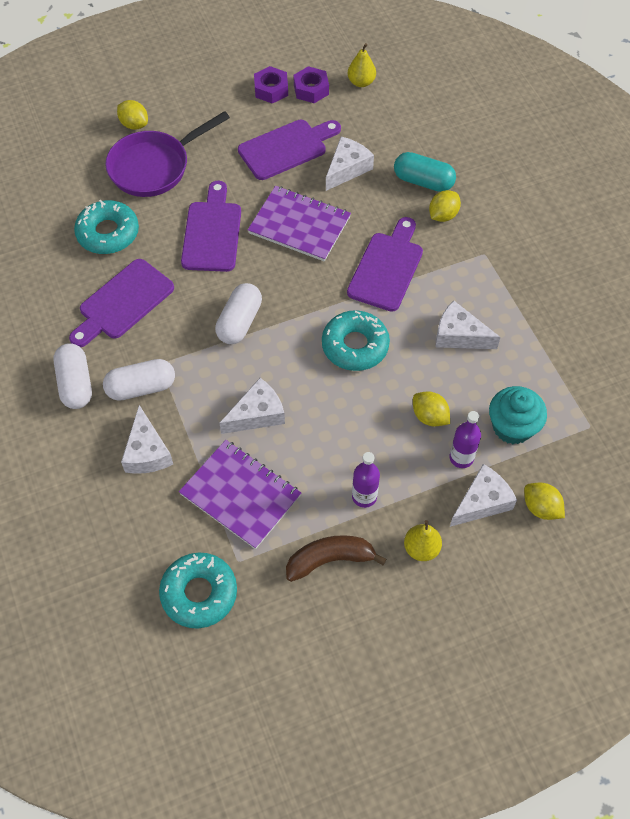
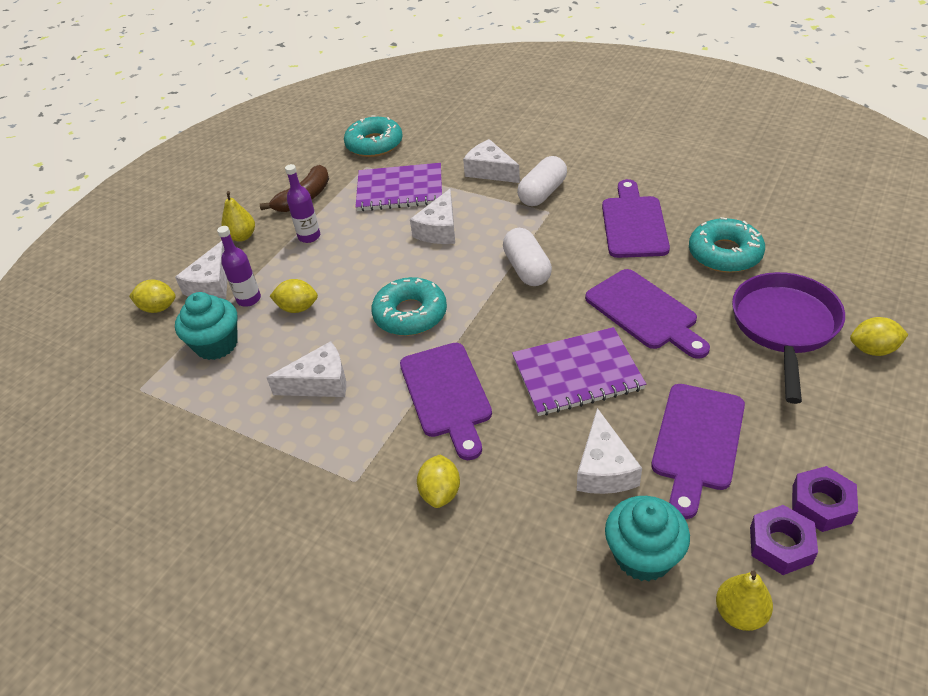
camera: 145 degrees right, 15 degrees down
(76, 384) = (589, 169): white capsule -> none
(375, 124) = (643, 556): none -> turquoise cupcake
(423, 181) = (503, 519): turquoise capsule -> none

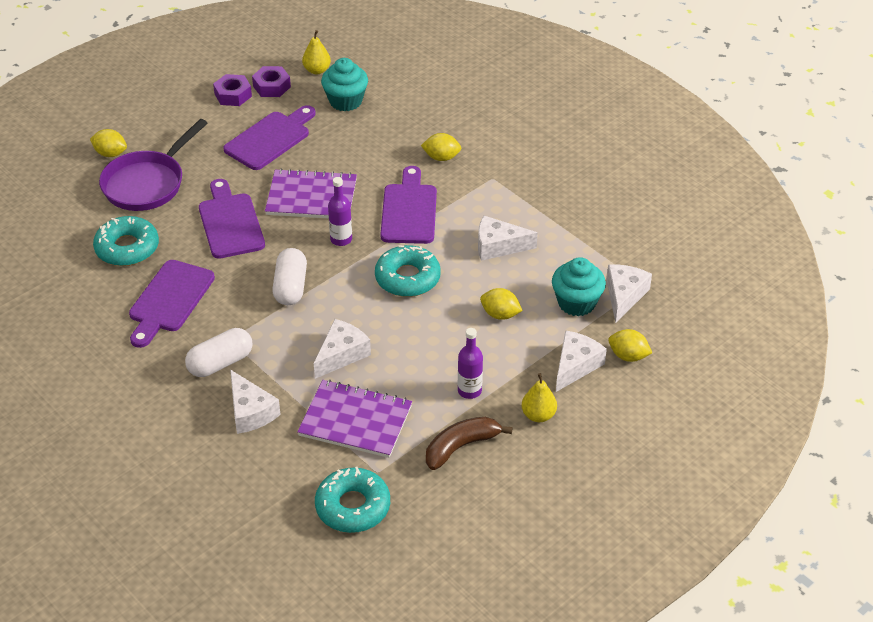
camera: 165 degrees left, 0 degrees up
(249, 299) = (542, 338): purple bottle -> purple bottle (341, 239)
(440, 492) = (441, 157): yellow lemon -> yellow lemon turned 75 degrees clockwise
(604, 468) = (336, 142): white cheese -> white cheese (624, 296)

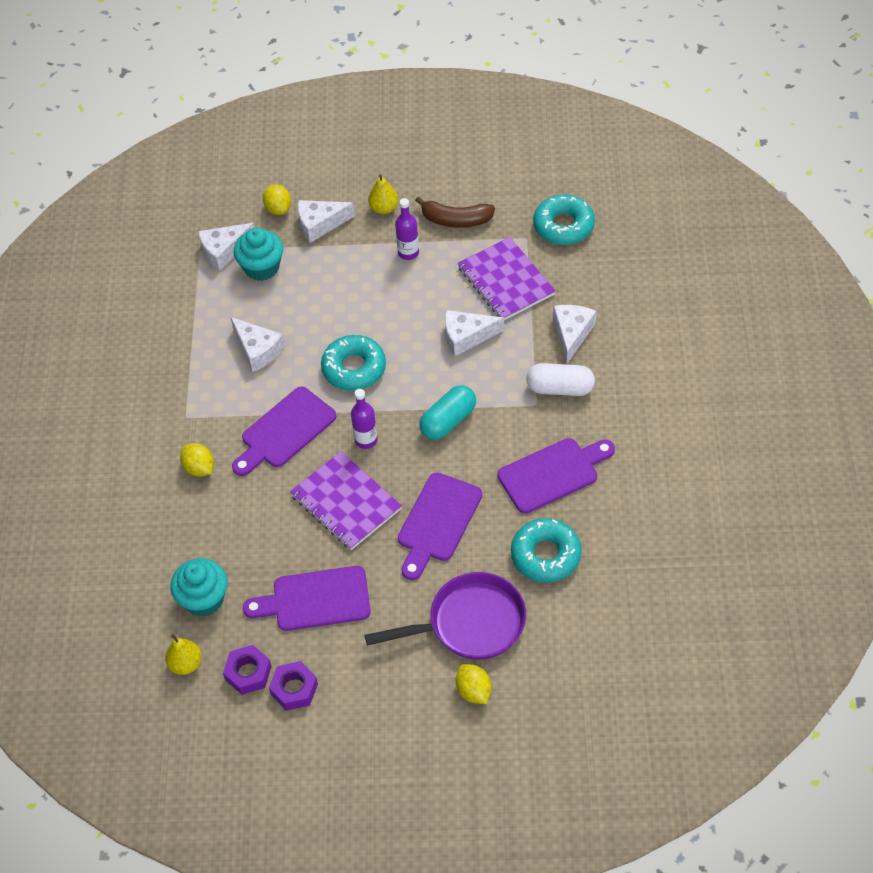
camera: 135 degrees left, 10 degrees up
(290, 287) = (448, 421): white capsule -> turquoise capsule
(500, 314) = (323, 294): yellow lemon -> none

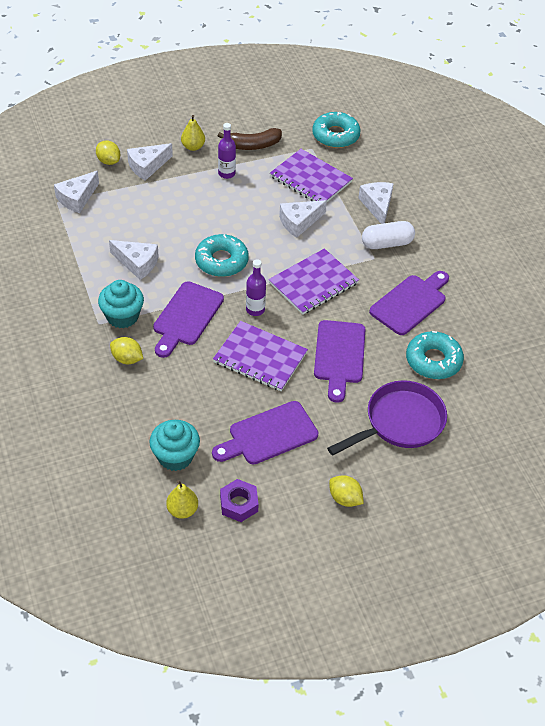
camera: 25 degrees left, 5 degrees down
(262, 267) = (113, 204): turquoise cupcake -> turquoise cupcake (122, 316)
(294, 689) = (283, 506): purple nut -> none
(448, 421) = (313, 283): turquoise capsule -> purple notebook
(473, 691) = (426, 471): yellow lemon -> yellow lemon (345, 499)

